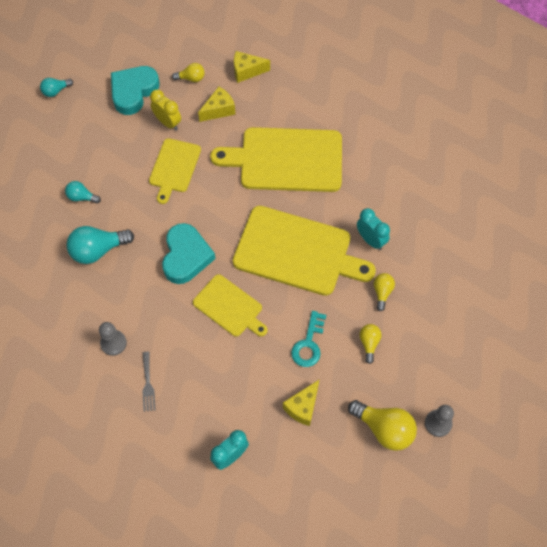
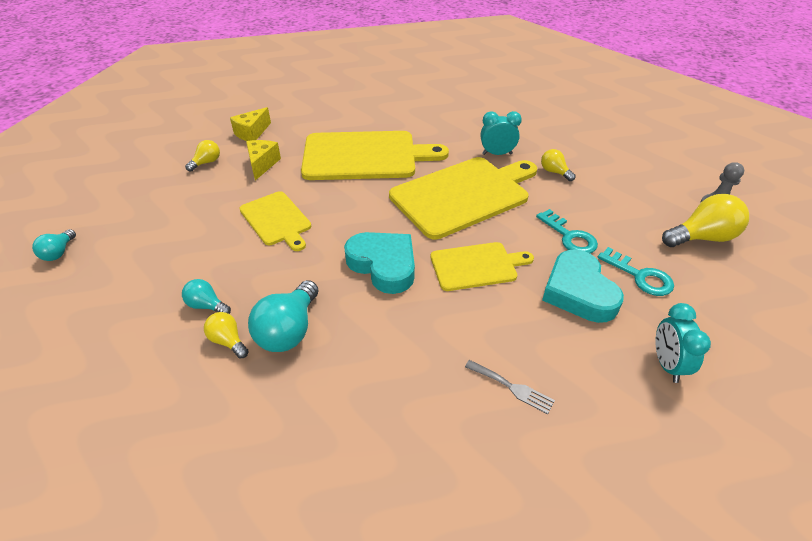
camera: 50 degrees left, 20 degrees down
(81, 197) = (207, 306): turquoise light bulb -> turquoise light bulb turned 60 degrees clockwise
(113, 343) = (425, 389): grey pawn -> none
(133, 92) = (158, 201): turquoise heart -> turquoise heart (578, 291)
(168, 122) = (225, 198): yellow clock -> none
(286, 160) = (365, 156): yellow cutting board -> yellow cutting board turned 135 degrees counterclockwise
(303, 407) = (640, 276): yellow cheese -> turquoise key
(369, 343) = (600, 202): yellow light bulb -> yellow light bulb (228, 341)

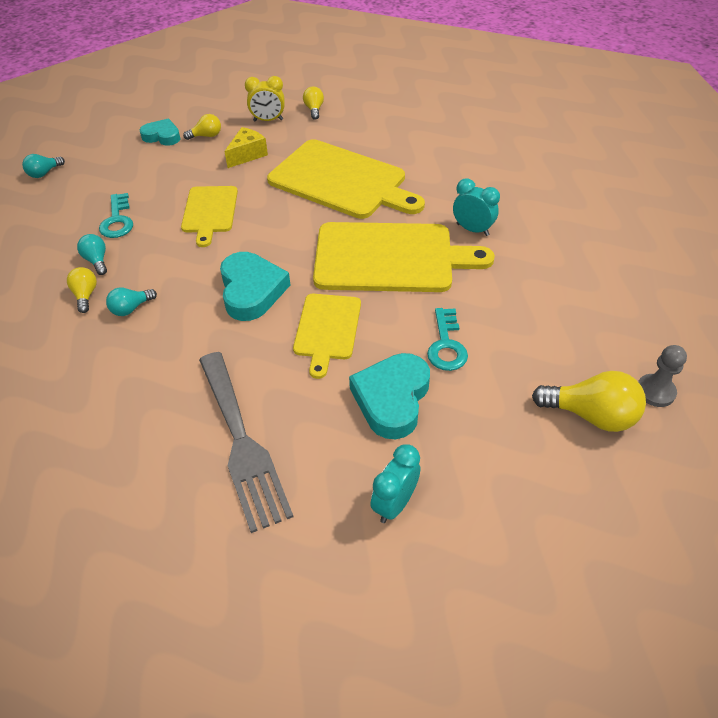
camera: 35 degrees right, 5 degrees up
(161, 177) = (162, 136): none -> turquoise heart
(252, 133) = (268, 120): yellow cheese -> yellow clock
(289, 331) = (131, 308): turquoise light bulb -> turquoise light bulb, size x0.55
(476, 266) = (327, 329): yellow cutting board -> yellow cutting board turned 75 degrees clockwise
(512, 387) = (242, 443): grey fork -> grey fork, size x2.37
(554, 172) = (511, 274): yellow light bulb -> yellow light bulb (314, 110)
(640, 276) = (471, 417): turquoise key -> turquoise key (117, 220)

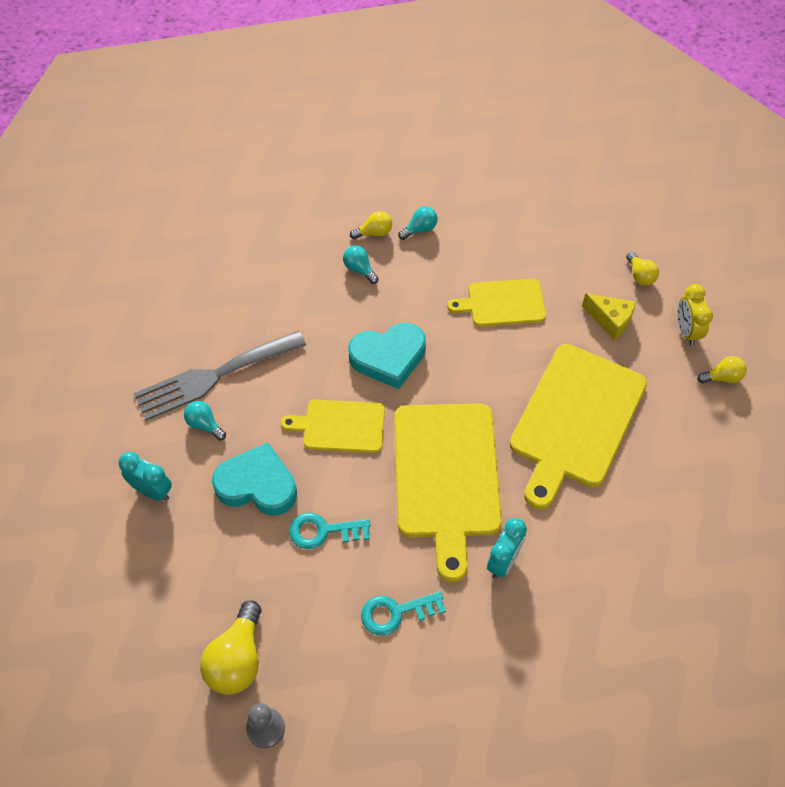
camera: 85 degrees right, 10 degrees up
(44, 173) = (545, 153): turquoise light bulb -> turquoise light bulb (204, 424)
(117, 220) = (479, 230): turquoise key -> turquoise key (396, 613)
(162, 136) = (631, 235): turquoise heart -> none

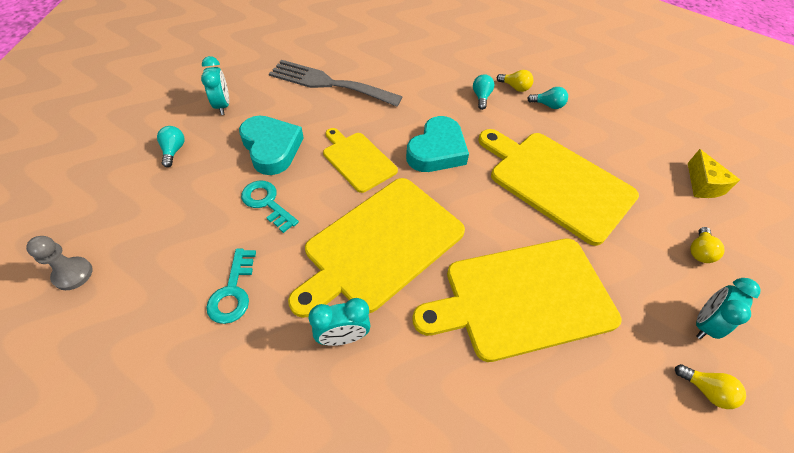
camera: 45 degrees right, 5 degrees down
(204, 424) = (291, 99): turquoise light bulb -> turquoise light bulb (174, 151)
(237, 659) = (124, 221): yellow light bulb -> none
(388, 357) = (437, 150): turquoise heart -> turquoise heart turned 90 degrees counterclockwise
(396, 613) = (233, 292): turquoise key -> turquoise key turned 120 degrees counterclockwise
(502, 303) = (556, 182): yellow cutting board -> yellow cutting board, size x1.79
(610, 321) = (635, 259): yellow cheese -> yellow cheese (703, 185)
(686, 331) = (704, 323): yellow clock -> turquoise clock

